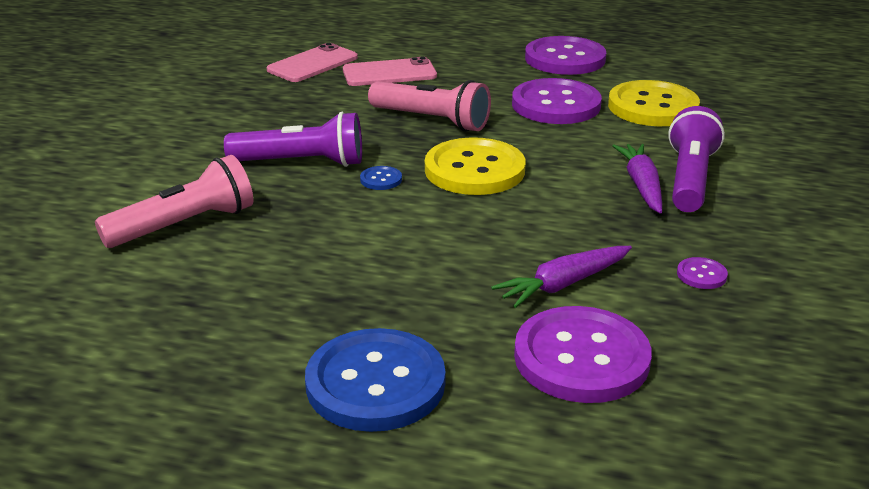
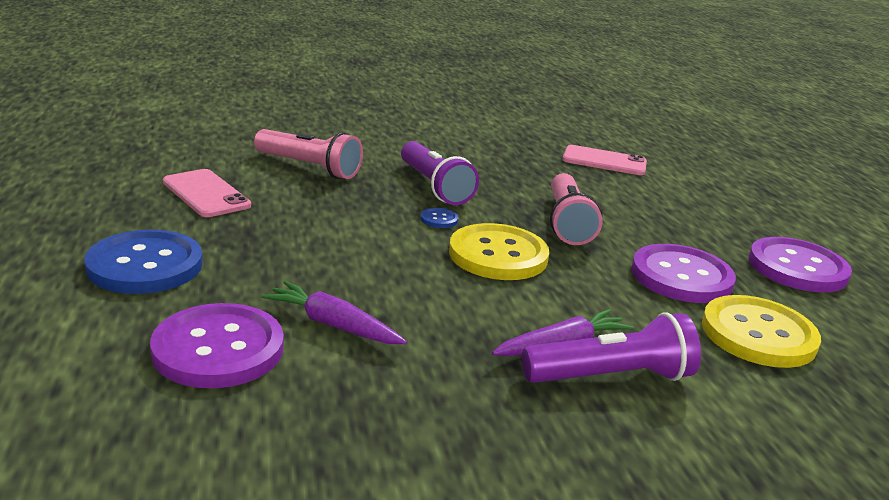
camera: 60 degrees right, 5 degrees down
(389, 73) = (632, 192): pink phone -> pink phone (206, 194)
(701, 275) = (407, 404): purple button -> none

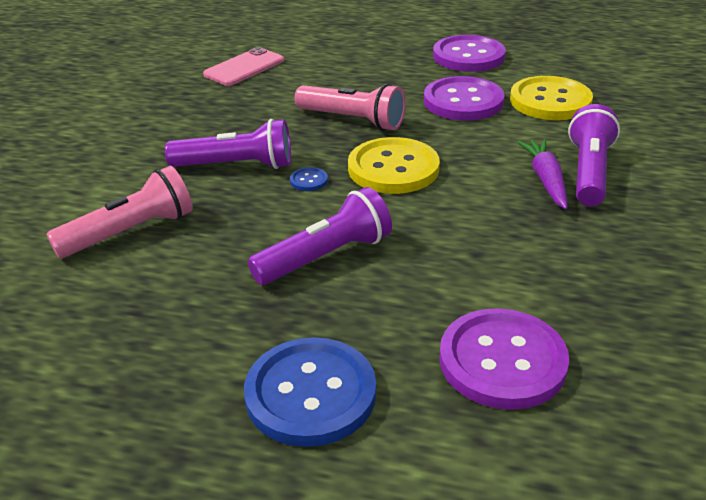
camera: 60 degrees left, 10 degrees up
(206, 194) = (148, 321): pink phone -> none
(327, 244) = (326, 257): none -> purple flashlight
(333, 325) = (481, 283): purple carrot -> none

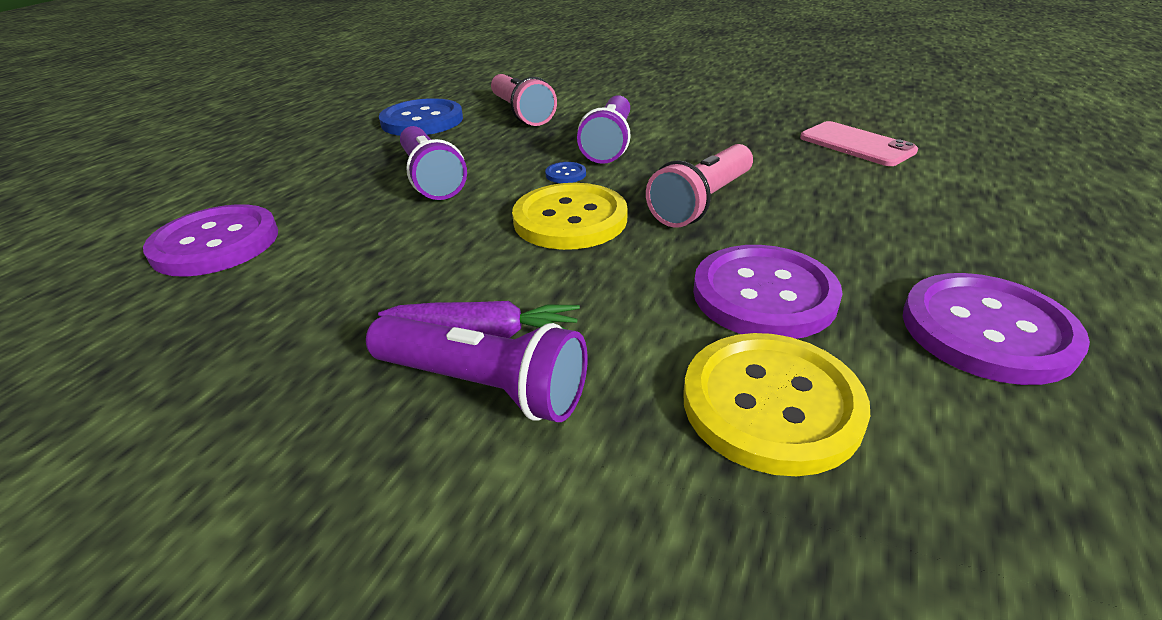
camera: 100 degrees right, 0 degrees up
(310, 394) = (281, 169): blue button -> blue button (422, 121)

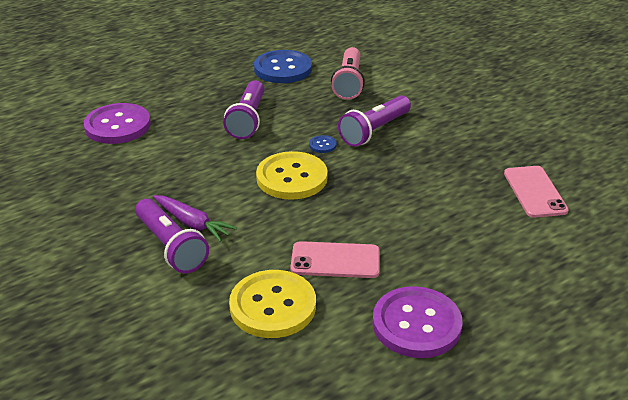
camera: 30 degrees right, 0 degrees up
(702, 202) = (375, 195): pink flashlight -> none
(764, 295) = (335, 260): purple button -> pink phone

